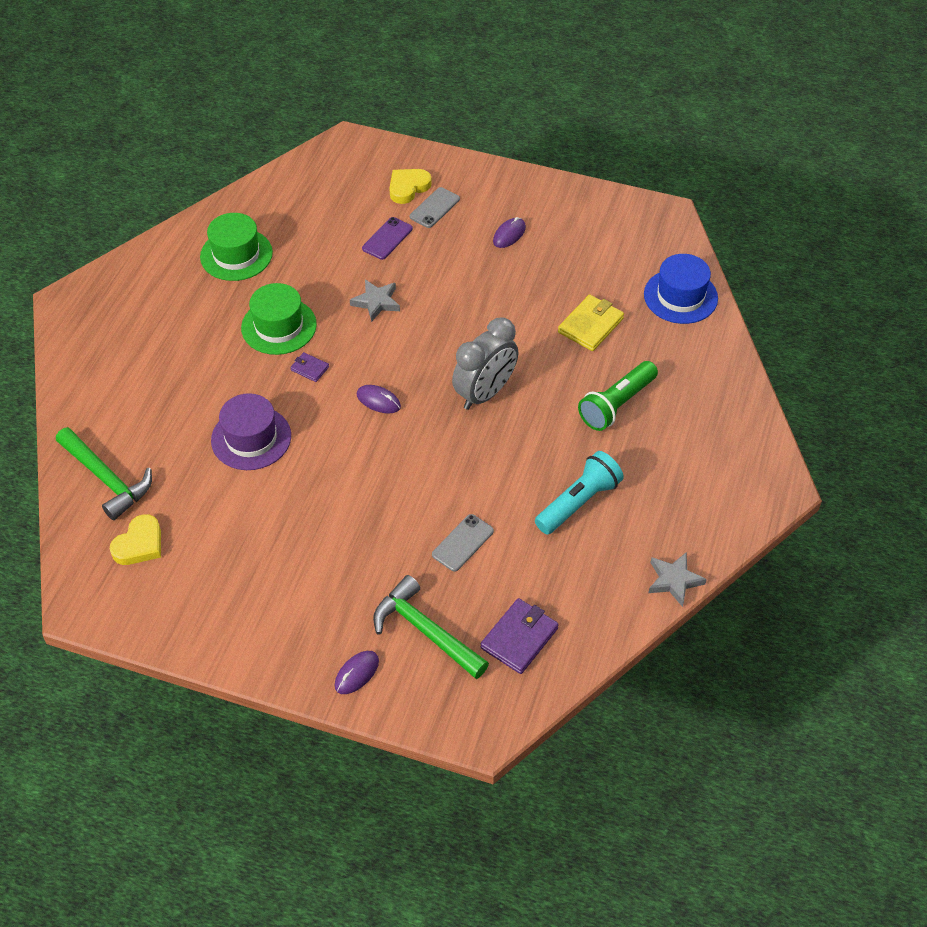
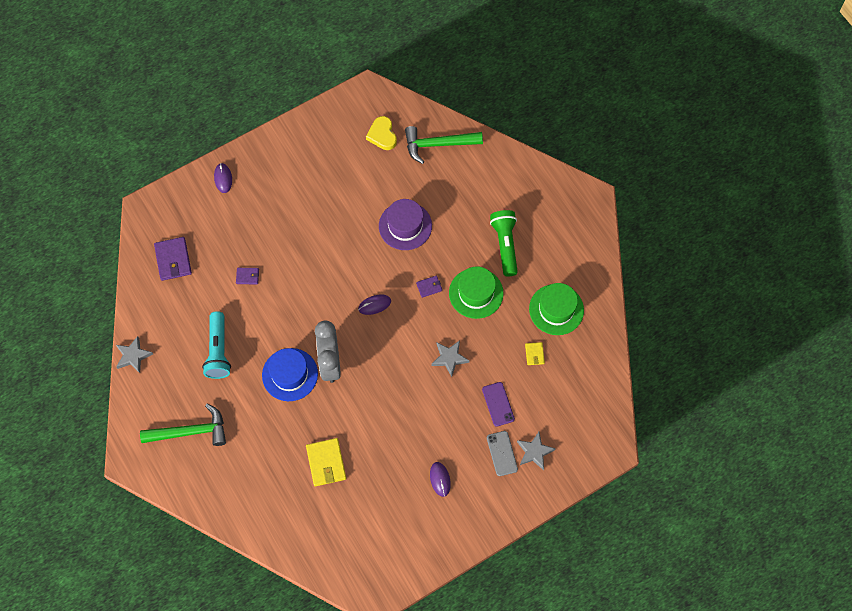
camera: 130 degrees right, 15 degrees up
(304, 243) = (534, 354): none -> yellow wallet
(408, 187) = (534, 452): yellow heart -> grey star
(425, 631) = (216, 223): green hammer -> green hammer (190, 431)
(463, 543) = (247, 276): grey phone -> purple wallet
(617, 405) = (259, 426): green flashlight -> green flashlight (505, 245)
(680, 296) = (301, 537): blue hat -> blue hat (290, 374)

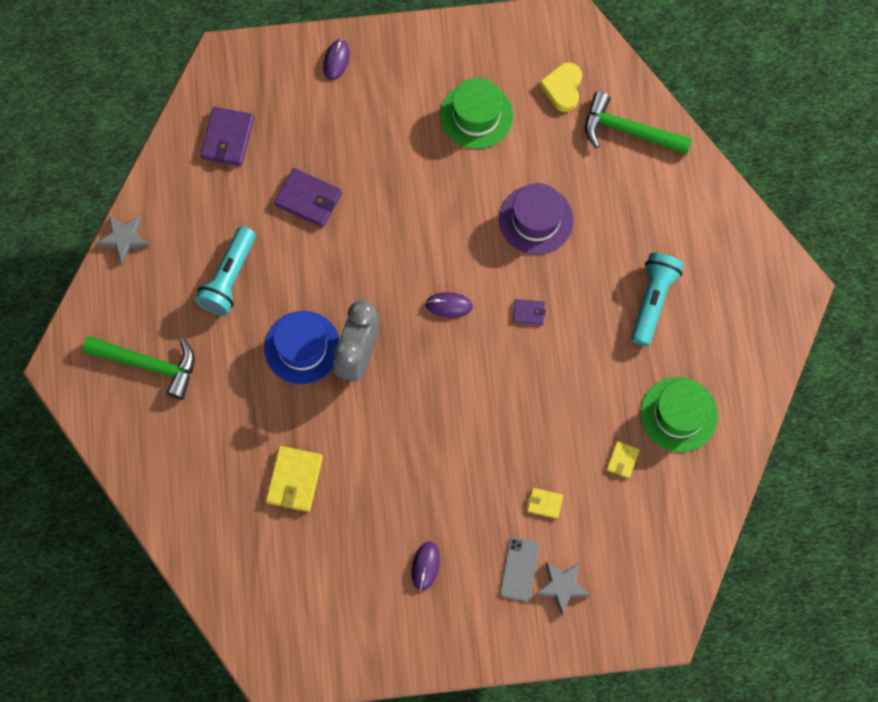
camera: 25 degrees right, 5 degrees up
(247, 276) = (308, 199): purple wallet -> purple wallet, size x1.84
(449, 358) = (511, 416): grey star -> none
(476, 293) = (585, 347): green hat -> green hat (476, 115)
(498, 404) = (544, 503): purple phone -> yellow wallet
(505, 245) = (652, 300): green flashlight -> turquoise flashlight

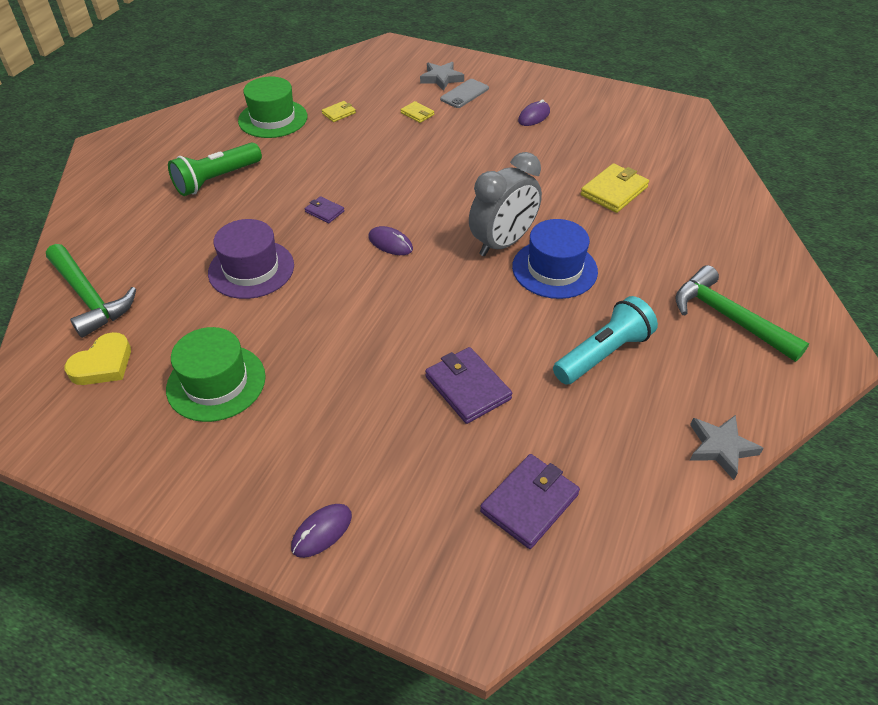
camera: 150 degrees left, 25 degrees down
(652, 300) = (217, 180): turquoise flashlight -> green flashlight

